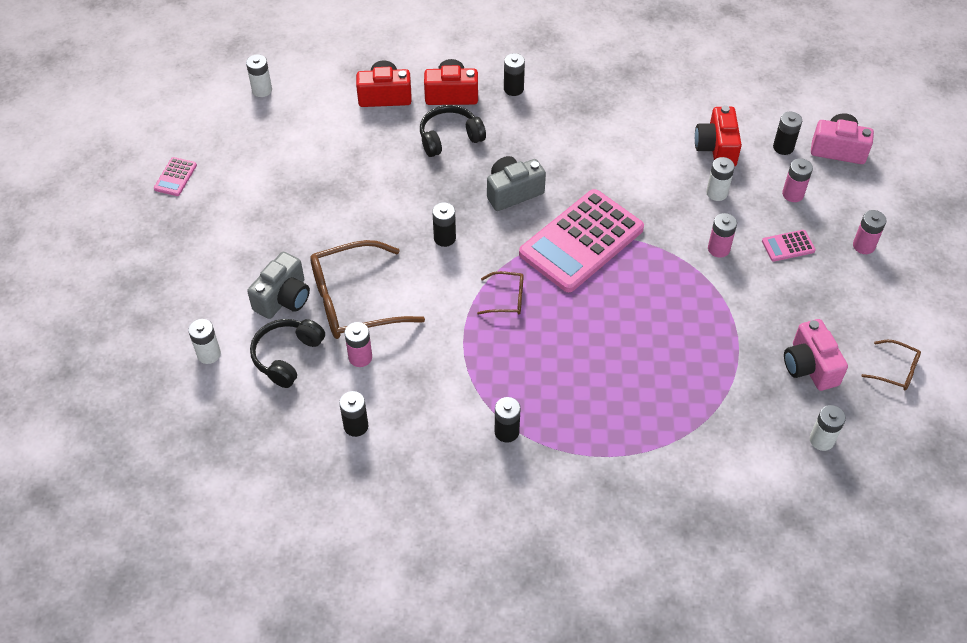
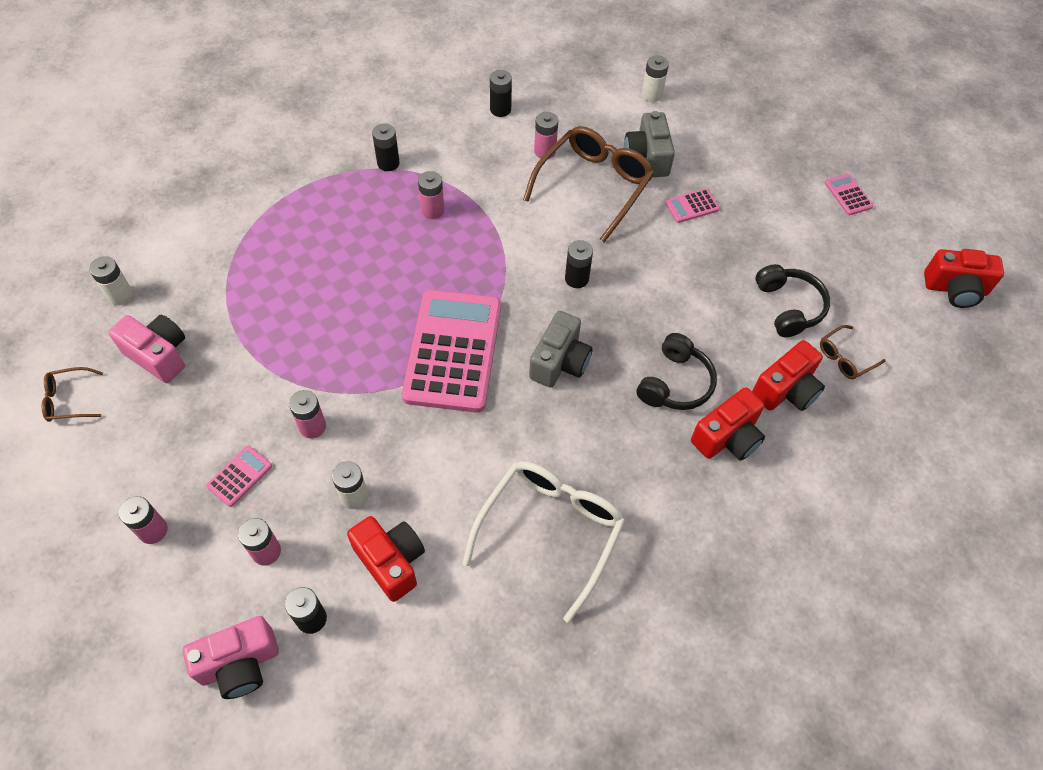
camera: 140 degrees right, 5 degrees up
(200, 83) = (955, 289): none -> red camera
(262, 90) = (897, 319): white battery -> none
(287, 356) = (597, 123): black headphones -> black headphones (788, 307)
(298, 238) = (692, 206): none -> pink calculator
(505, 360) = (432, 210): none -> pink battery
(507, 298) = (474, 259): brown glasses -> brown glasses (845, 358)
(513, 89) = (674, 490): black battery -> none
(607, 111) = (550, 531): none -> white glasses

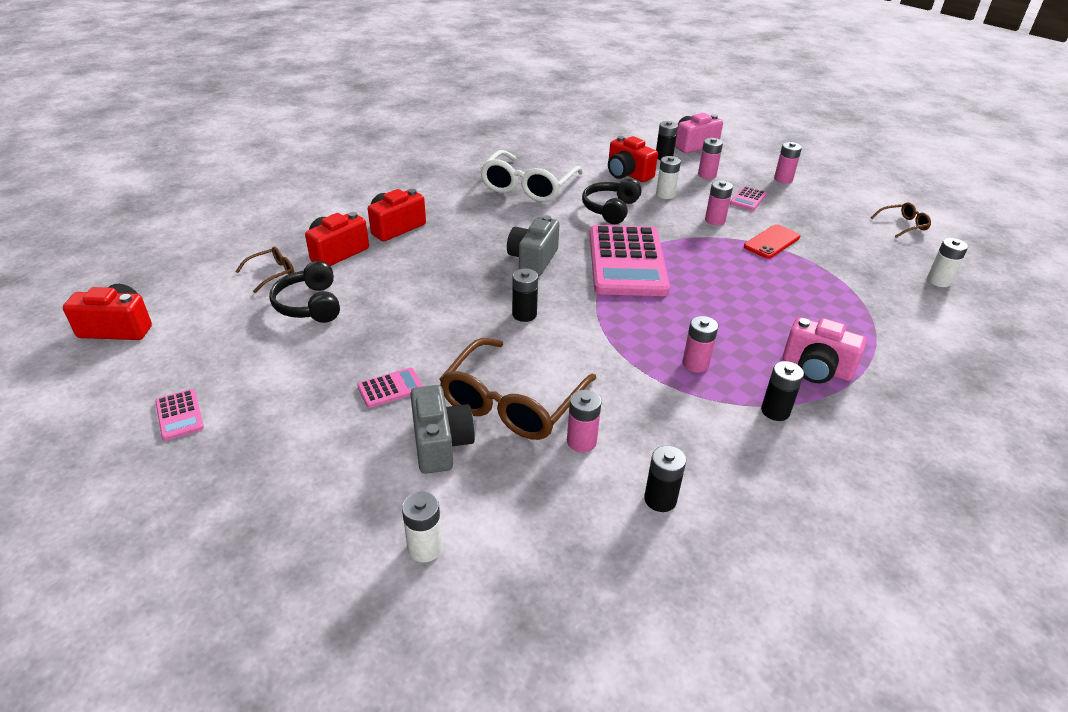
camera: 175 degrees right, 20 degrees down
(159, 355) = (864, 249): pink camera -> pink camera (816, 368)
(264, 376) = (771, 242): none -> red phone
(675, 383) = (433, 252): black headphones -> black headphones (610, 209)

